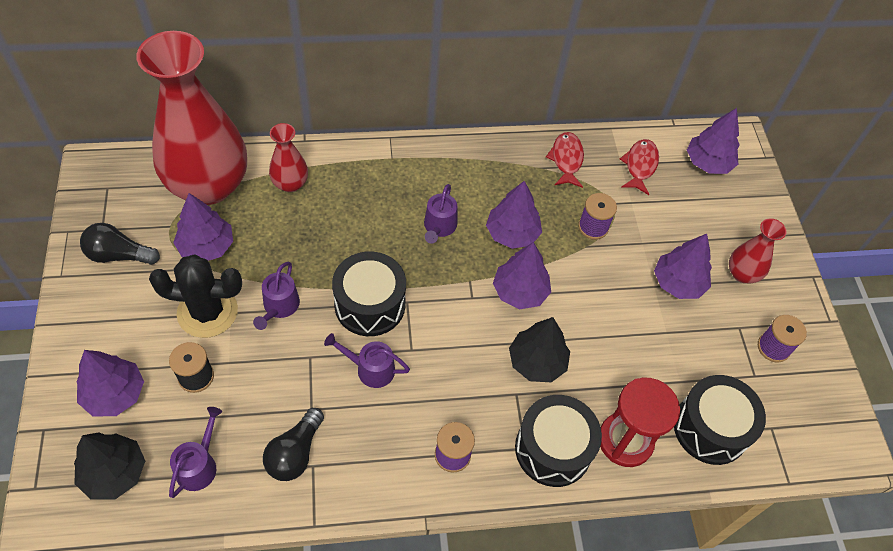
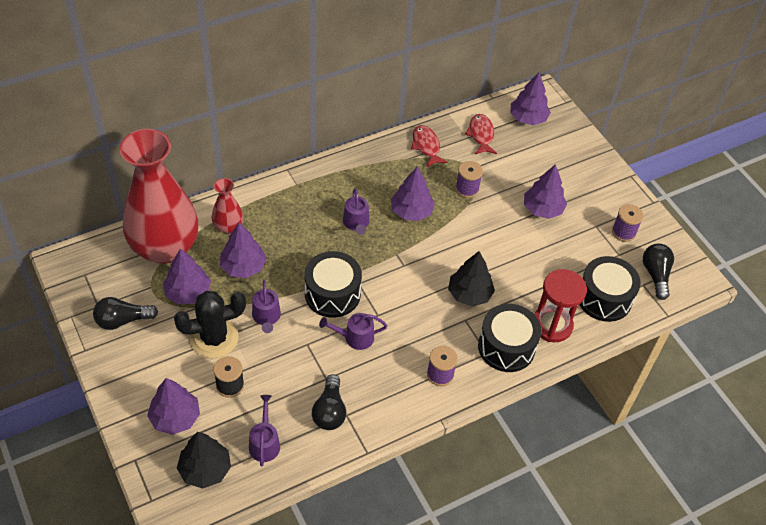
camera: 20 degrees left, 5 degrees down
(520, 292) = (436, 250): purple tree -> purple tree (243, 267)
(742, 274) = (583, 189): red vase -> none
(794, 420) = (655, 275): none -> black light bulb

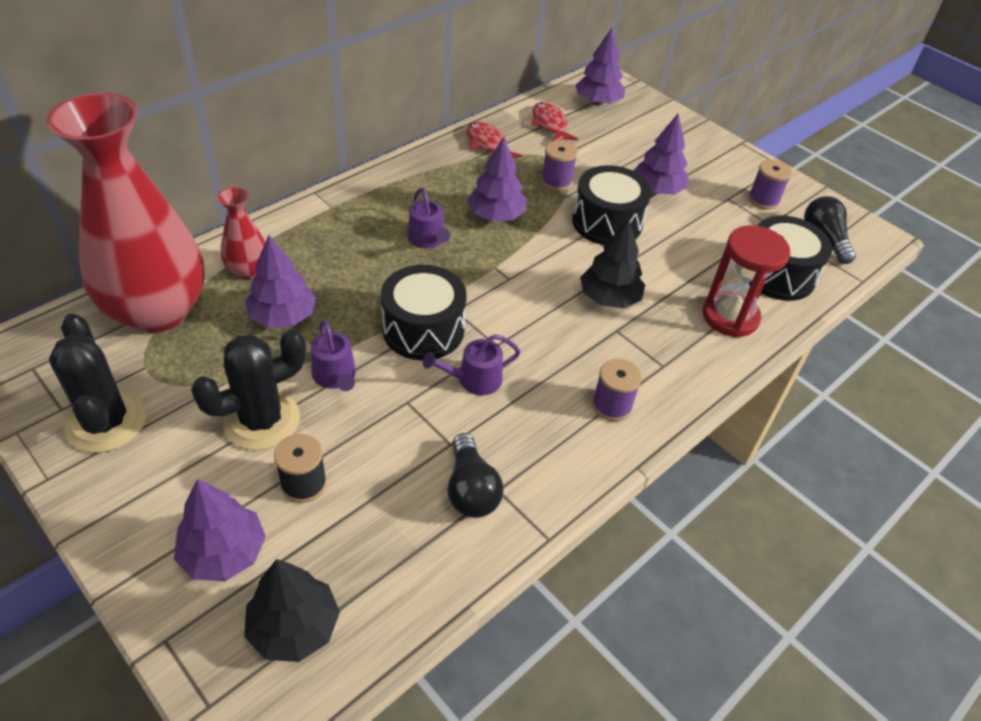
camera: 15 degrees left, 5 degrees down
(123, 320) = (106, 422): black light bulb -> black cactus
(188, 292) = (206, 364): purple tree -> none
(264, 443) = (383, 560): purple watering can -> none
(506, 347) = (685, 354): black drum -> black drum (607, 222)

